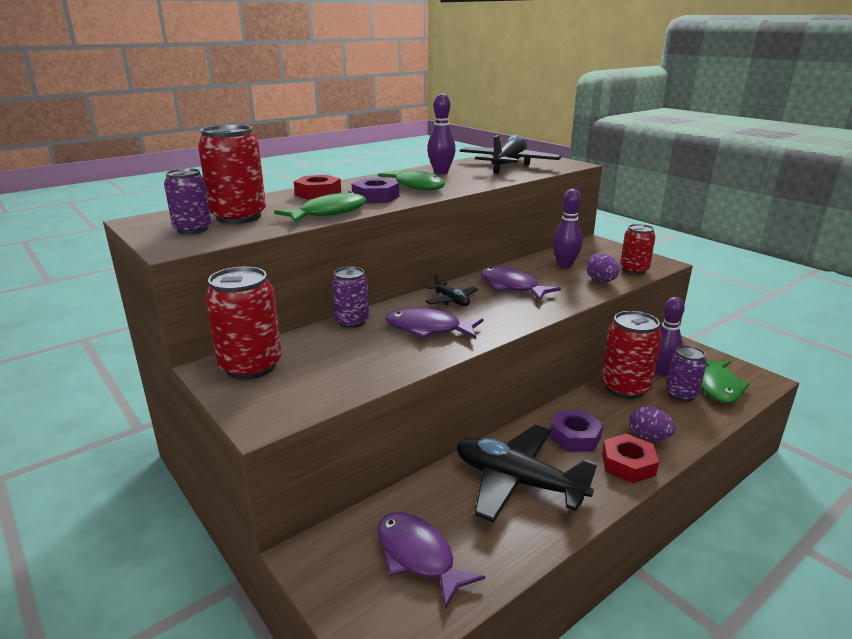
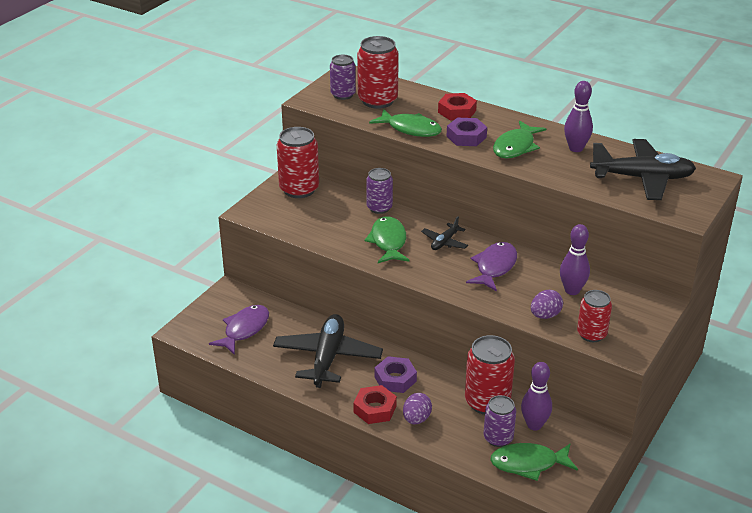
camera: 70 degrees right, 10 degrees up
(428, 329) = (388, 242): purple fish -> green fish

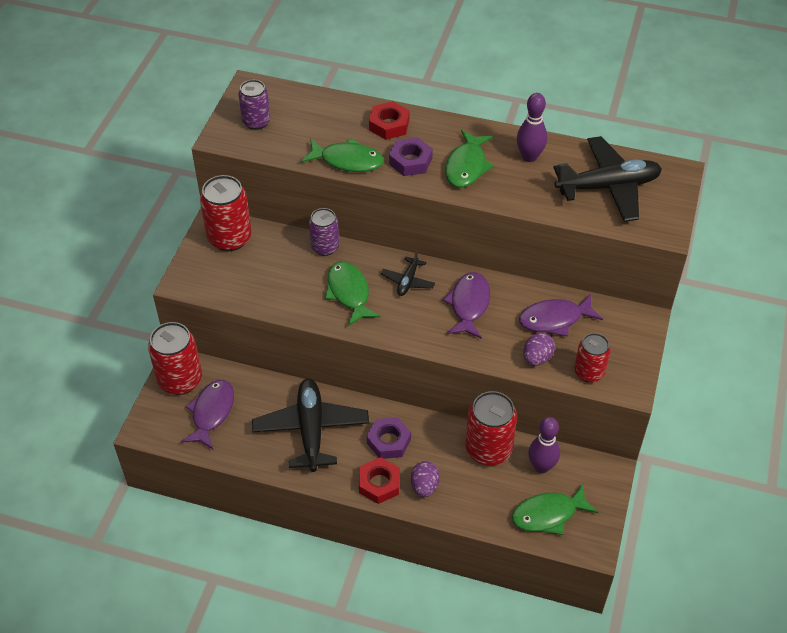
camera: 15 degrees left, 15 degrees up
(377, 100) = (298, 124): red can -> red can (180, 380)
(498, 438) = (511, 491): purple can -> none
(572, 290) = (555, 319): purple bowling pin -> purple fish

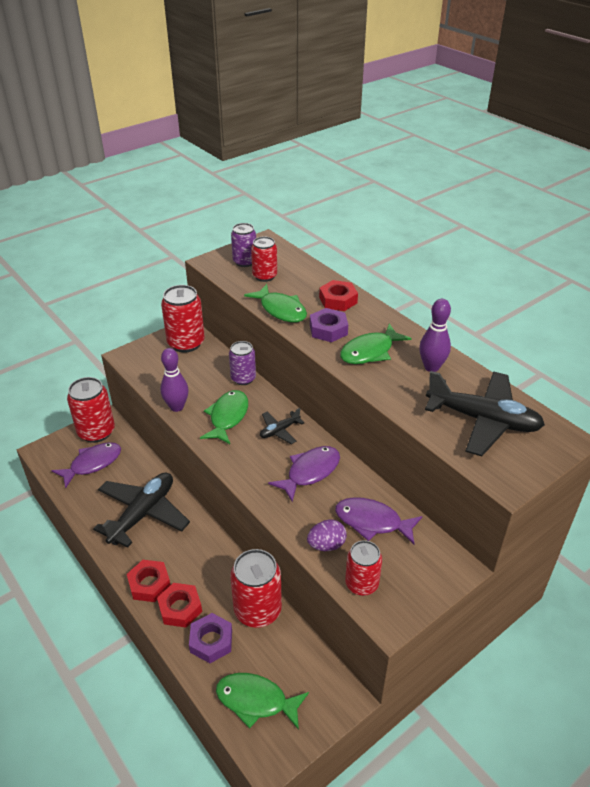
camera: 35 degrees right, 10 degrees down
(293, 130) = (264, 276): none -> red can
(388, 441) = (188, 556): purple nut -> purple nut (211, 641)
(424, 486) = (180, 608): purple egg -> red nut
(541, 466) = (288, 653): purple bowling pin -> purple bowling pin (177, 407)

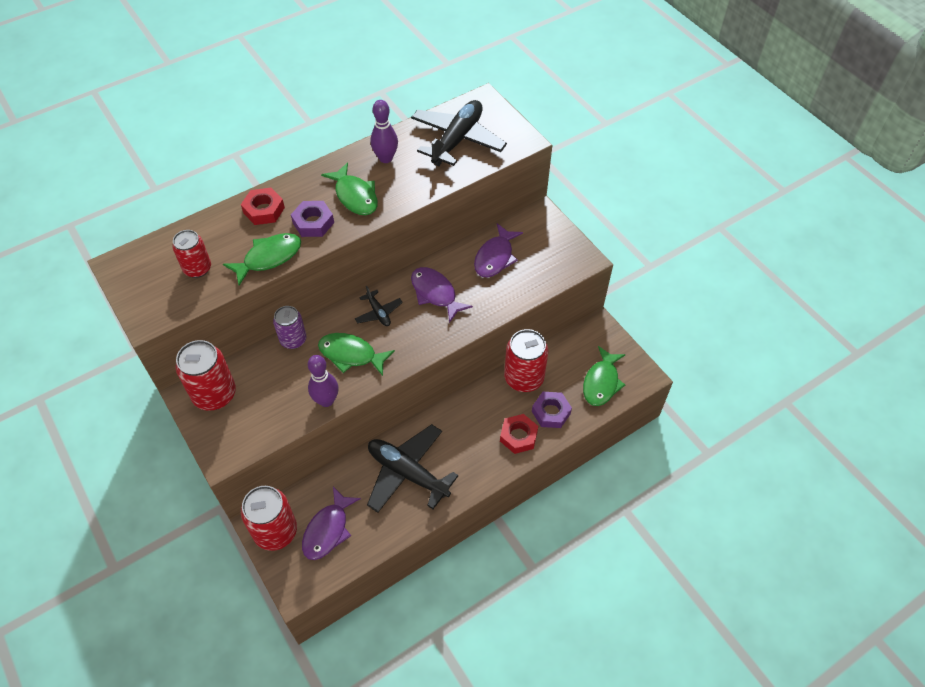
camera: 85 degrees left, 15 degrees up
(92, 464) = (328, 530): purple fish -> purple fish turned 120 degrees counterclockwise
(149, 584) = (492, 462): red nut -> none
(245, 262) = (159, 286): purple can -> none
(326, 545) = (516, 289): purple egg -> none
(361, 584) = (554, 271): red can -> none

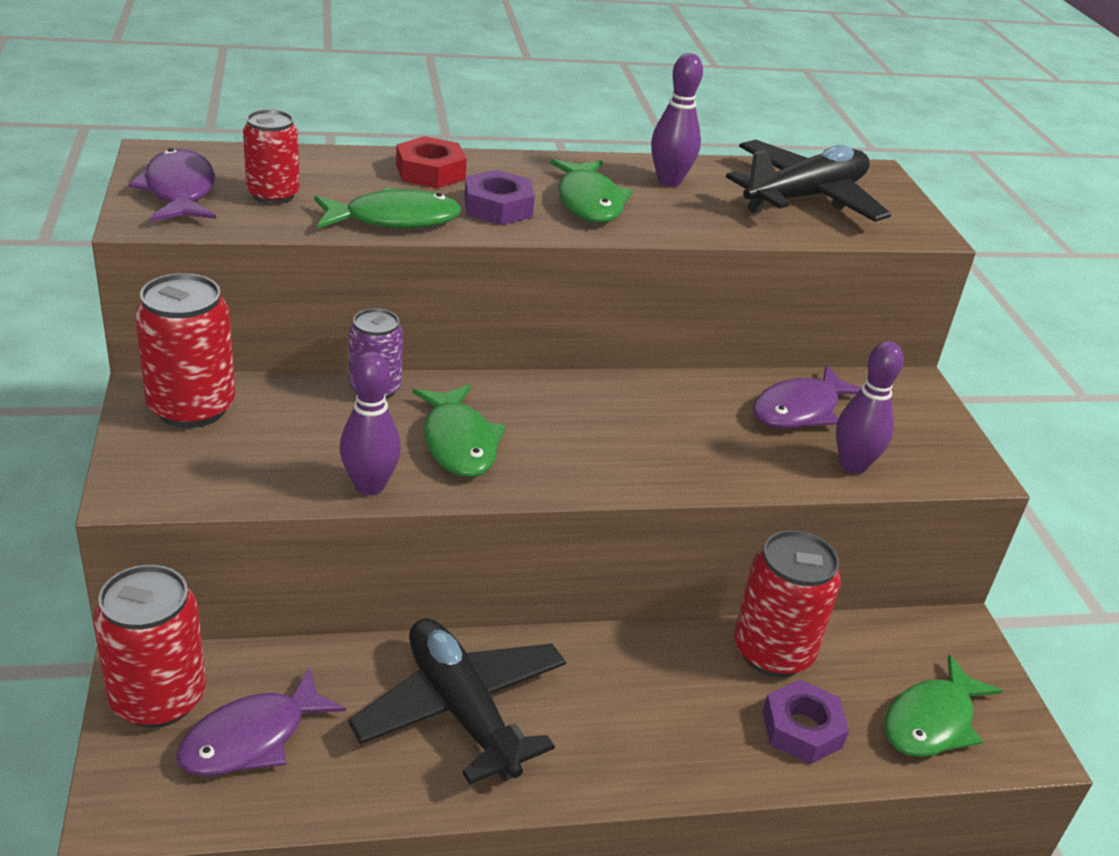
camera: 20 degrees right, 20 degrees down
(351, 355) = (458, 442): green fish -> green fish turned 150 degrees counterclockwise
(378, 313) = (544, 407): black plane -> none
(435, 293) = (662, 418): purple fish -> purple fish (179, 191)
(518, 436) = (715, 742): red nut -> none
(532, 282) = (853, 465): none -> purple bowling pin

